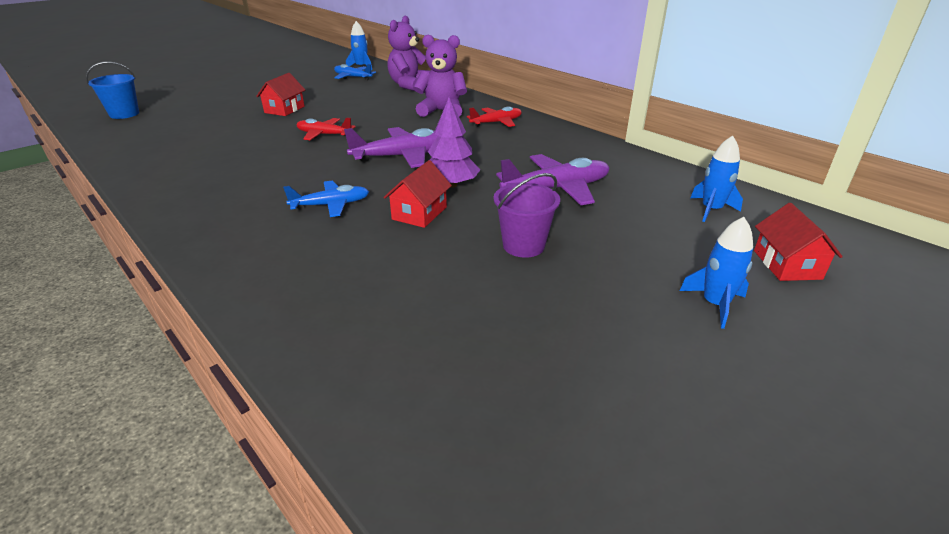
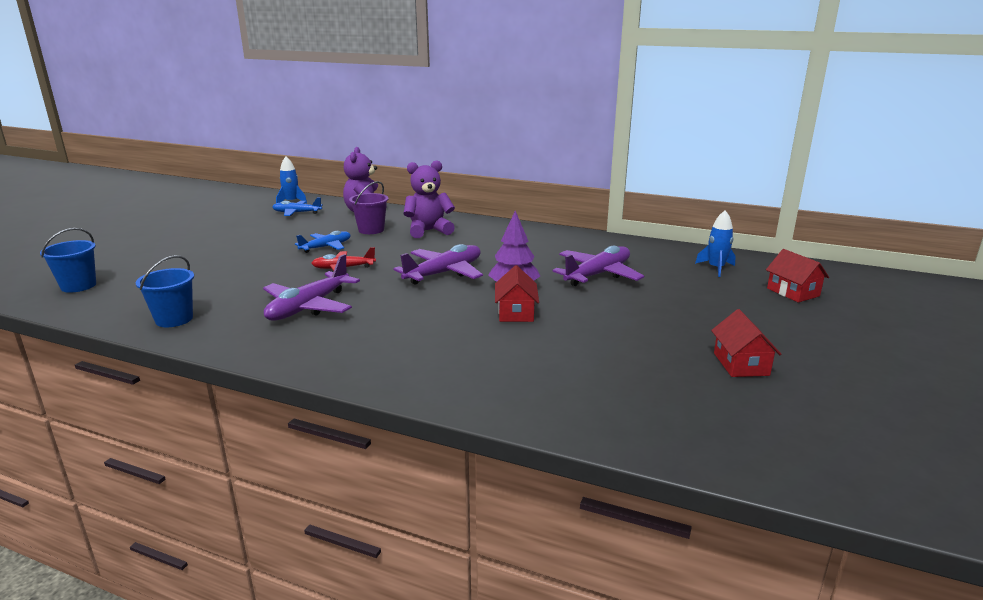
camera: 25 degrees left, 10 degrees down
(144, 155) = (174, 319): none -> blue bucket
(250, 166) = (309, 307): none -> purple plane
(284, 109) = (267, 253): red house -> red house (741, 364)
(331, 205) = (433, 322): blue plane -> blue plane (326, 247)
(496, 123) = (489, 233): red plane -> none
(523, 245) = (621, 317): purple bucket -> purple bucket (371, 230)
(715, 304) = (777, 324): blue rocket -> none

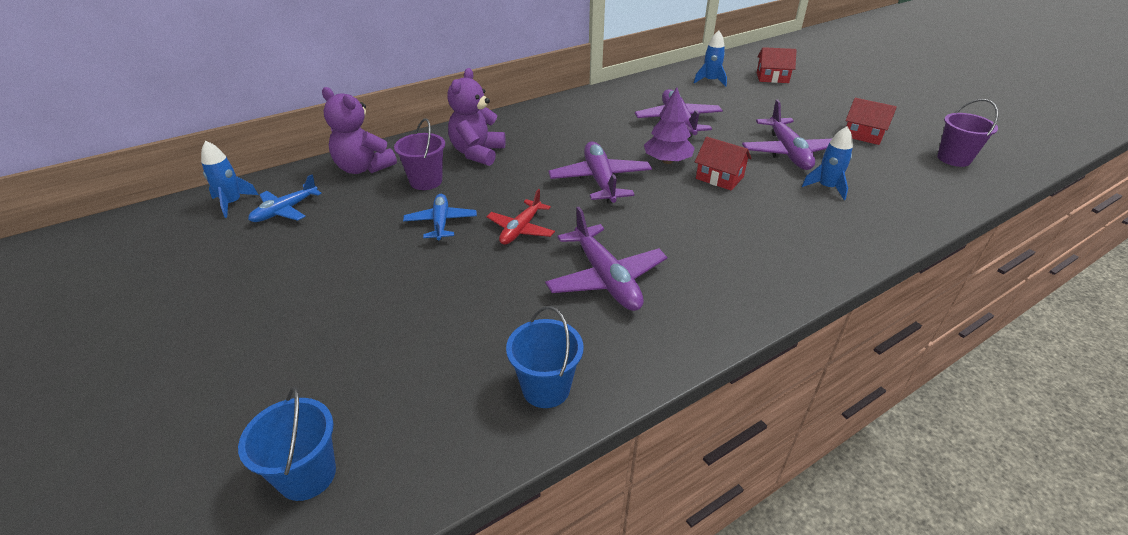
camera: 55 degrees left, 15 degrees up
(573, 363) = (826, 187): none -> blue rocket
(619, 332) = (788, 152): none -> purple plane
(785, 432) = (953, 159): none -> purple bucket

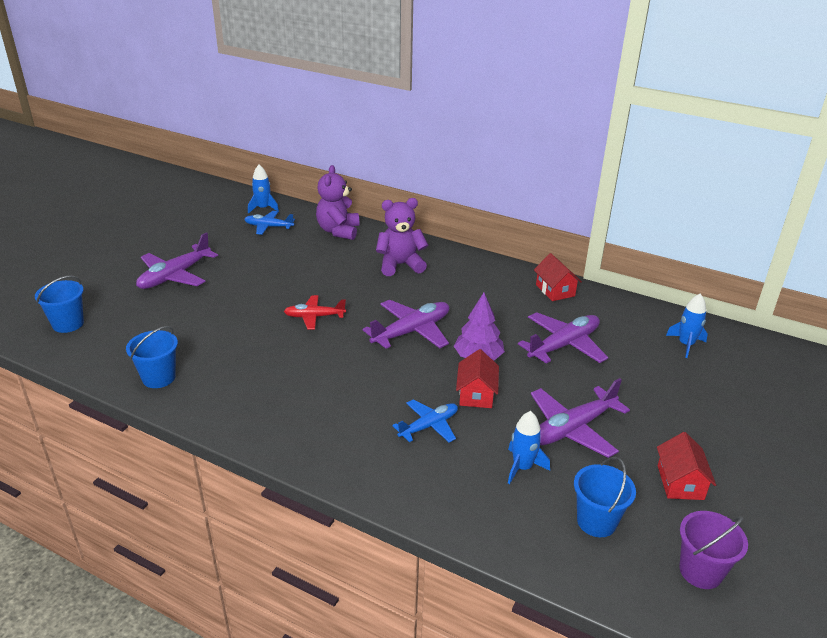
camera: 60 degrees right, 5 degrees down
(426, 181) = (343, 259): purple bucket -> none
(441, 222) = (298, 283): blue plane -> blue plane (429, 426)
(606, 278) = (281, 371): purple plane -> purple plane (175, 276)
(772, 77) = (756, 386): red house -> red house (555, 290)
(898, 178) = (596, 521): none -> blue bucket

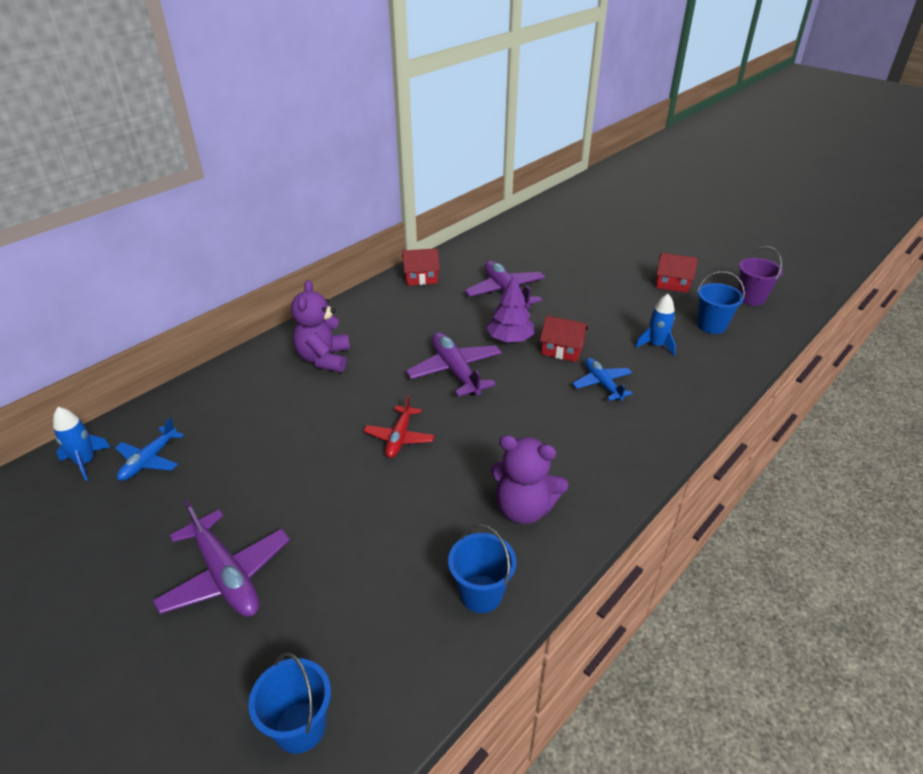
camera: 75 degrees left, 5 degrees up
(338, 231) = (212, 396): purple teddy bear -> purple teddy bear (524, 508)
(572, 429) = (613, 313): purple plane -> none
(686, 344) = (521, 241): blue rocket -> none

